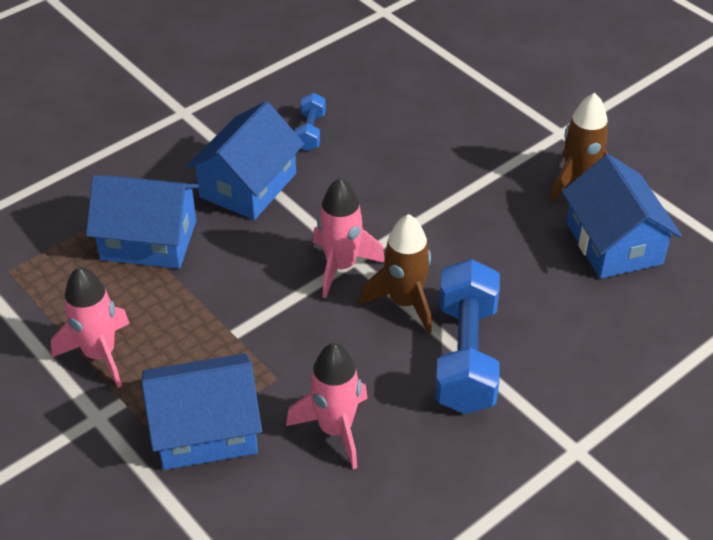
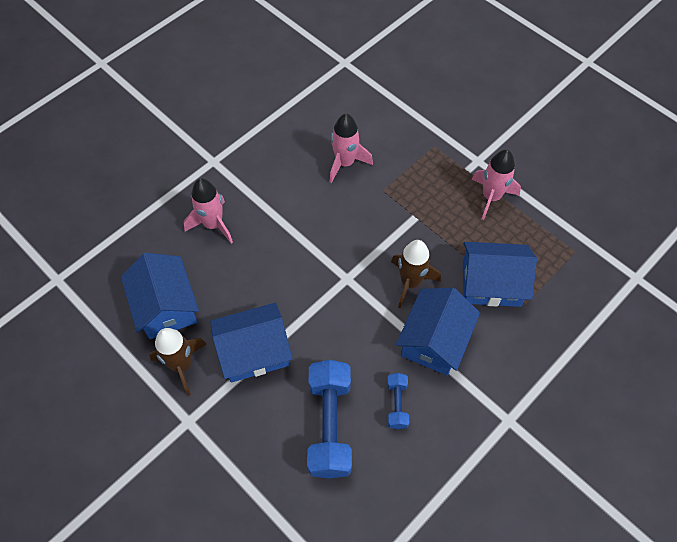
camera: 175 degrees right, 15 degrees up
(205, 429) = (416, 158): blue house -> blue house (254, 351)
(341, 266) = (355, 272): pink rocket -> pink rocket (213, 224)
(404, 302) = (311, 247): brown rocket -> brown rocket (410, 282)
(466, 356) = (272, 212): blue dumbbell -> blue dumbbell (329, 425)

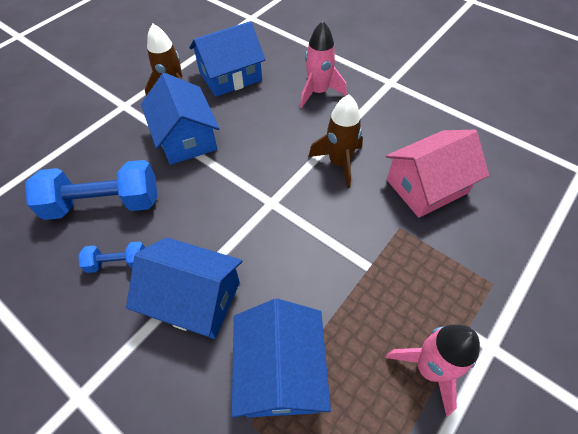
camera: 85 degrees right, 5 degrees down
(345, 163) = (427, 186): pink rocket -> pink house
(410, 282) = (272, 267): brown rocket -> brown rocket (339, 163)

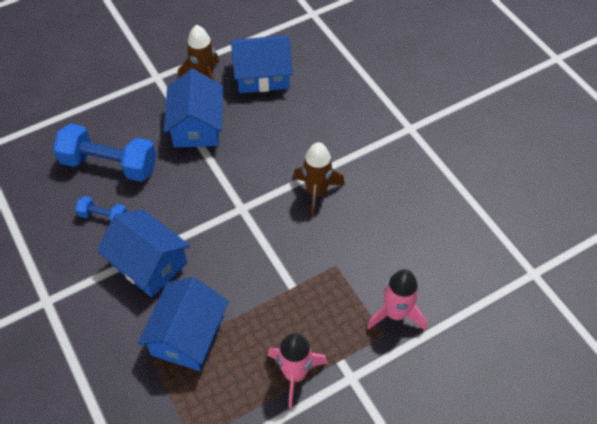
camera: 20 degrees right, 0 degrees up
(318, 92) = (335, 117): pink rocket -> pink rocket (395, 313)
(427, 186) = (380, 239): pink house -> none

